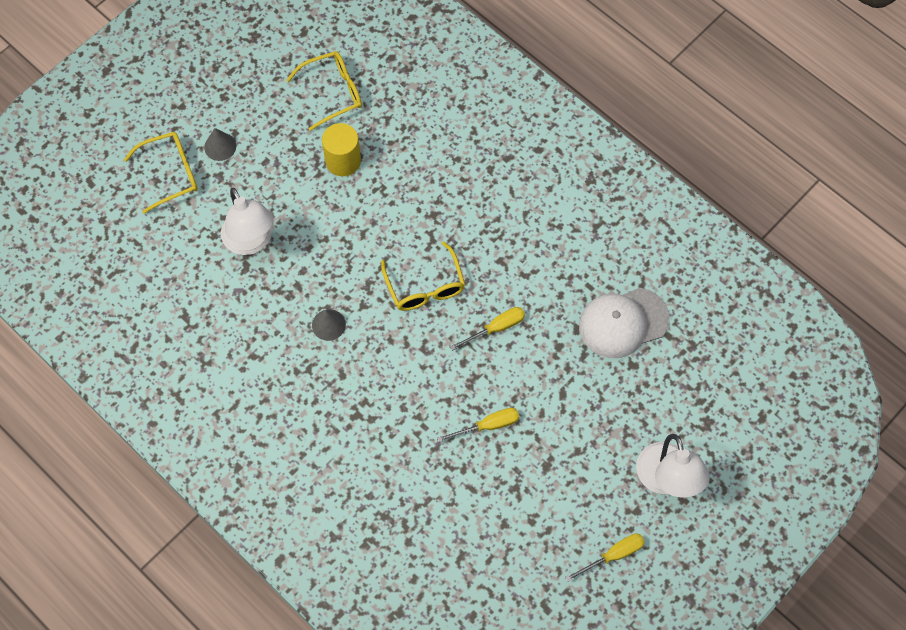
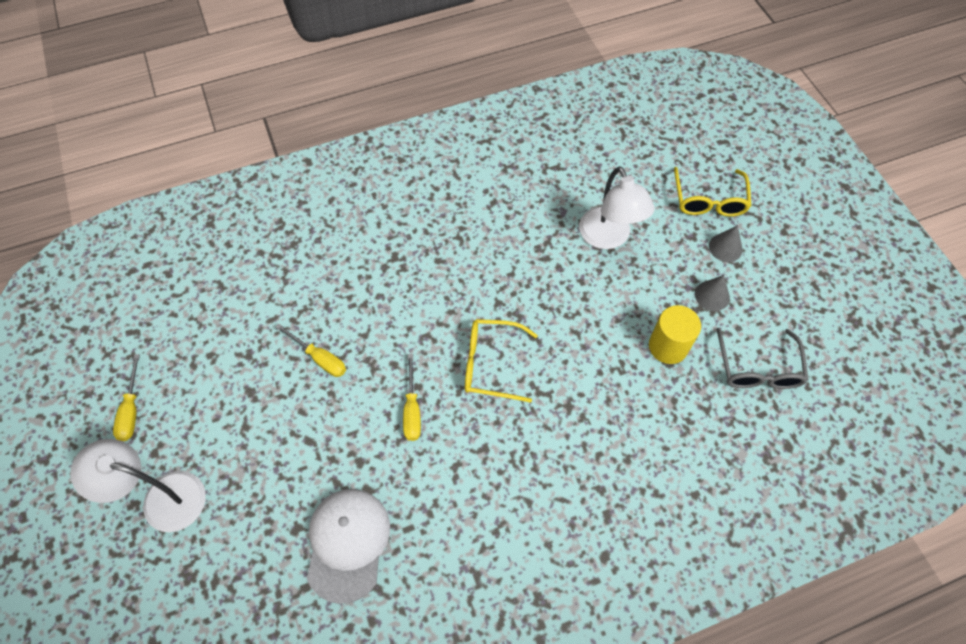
camera: 115 degrees right, 5 degrees down
(251, 242) = (608, 238): white lamp -> white lamp turned 105 degrees counterclockwise
(328, 325) = (493, 268): grey cone -> grey cone (712, 295)
(333, 92) = (758, 369): yellow glasses -> grey glasses
(488, 426) = (319, 358): yellow screwdriver -> yellow screwdriver turned 60 degrees counterclockwise

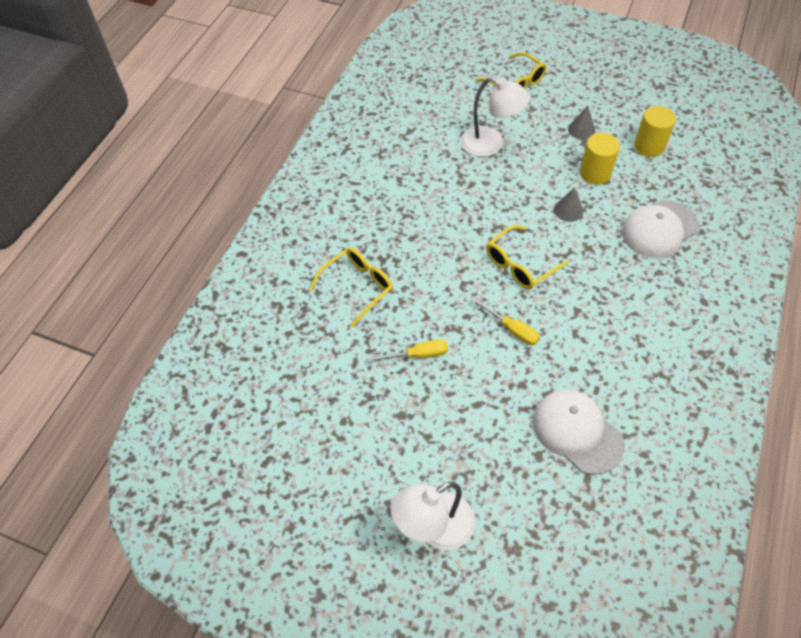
camera: 45 degrees left, 5 degrees down
(131, 410) = (337, 504): yellow screwdriver -> none
(349, 262) = (358, 287): none -> yellow glasses
(656, 453) = (659, 229): none -> white cap
(725, 247) = (556, 100): grey cone -> grey cone (568, 210)
(758, 369) = (649, 146): grey glasses -> yellow cylinder

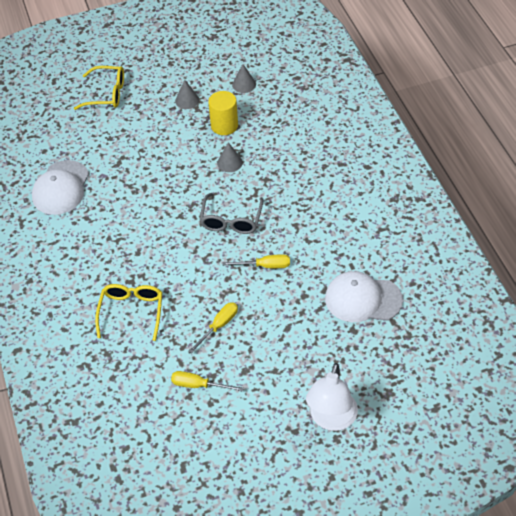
camera: 40 degrees left, 5 degrees down
(349, 396) = (198, 385): none -> yellow screwdriver
(490, 145) = (131, 150): white lamp -> none
(520, 265) = (231, 220): yellow glasses -> grey glasses
(649, 146) = (244, 84): yellow cylinder -> grey cone
(659, 229) = (300, 137): white cap -> white cap (61, 188)

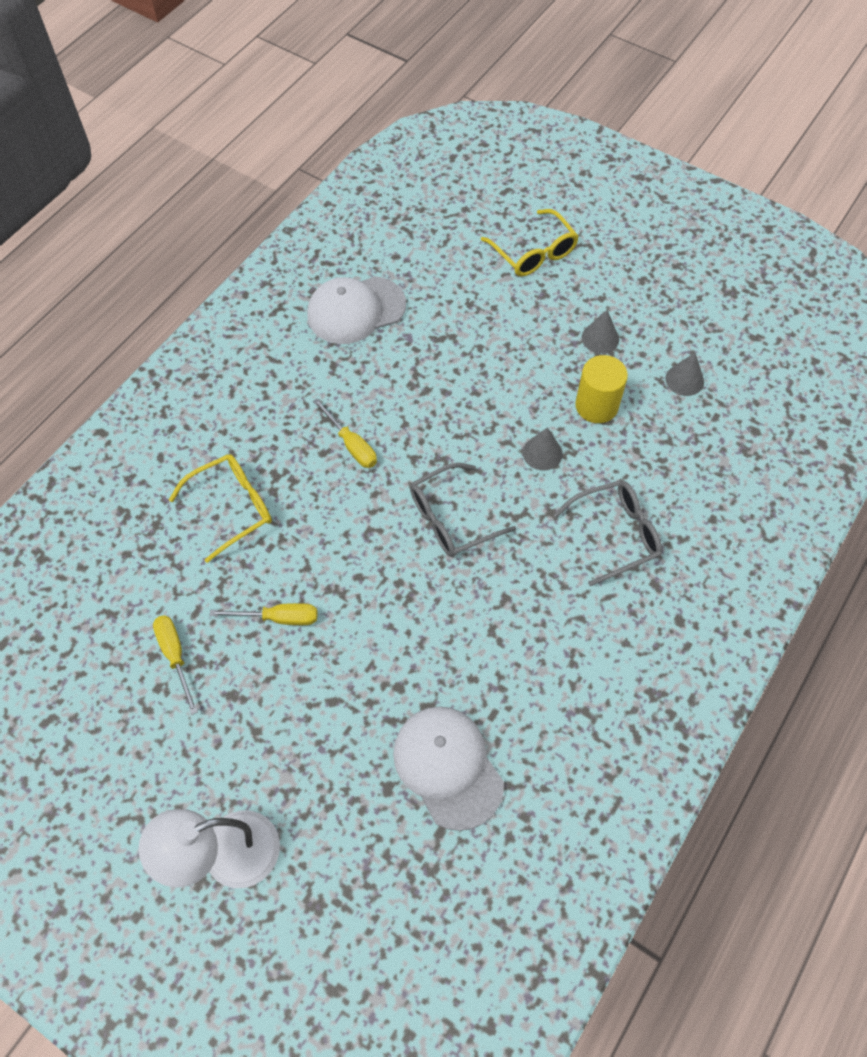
camera: 50 degrees right, 10 degrees up
(265, 266) = (410, 607): yellow screwdriver -> yellow screwdriver (351, 445)
(301, 162) = (616, 534): none -> grey glasses

